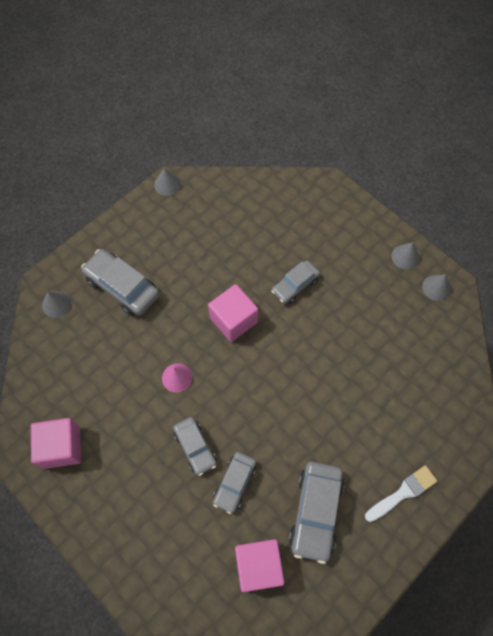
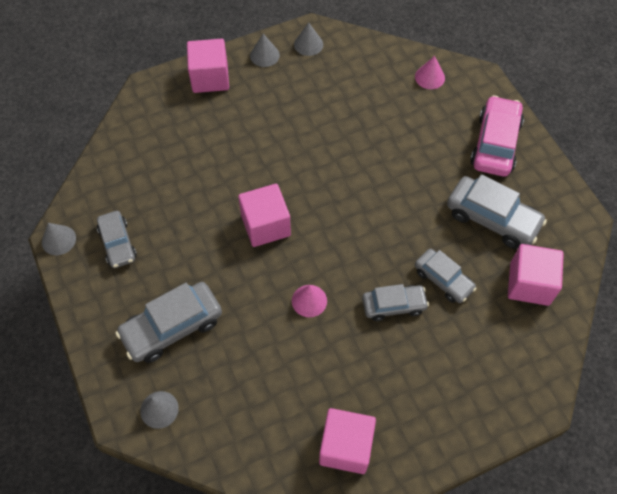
camera: 70 degrees left, 5 degrees down
(295, 285) = (251, 157): grey car -> grey car (118, 243)
(359, 224) = (210, 78): none -> pink cube
(403, 493) = (495, 144): white brush -> pink car
(453, 407) = (429, 77): none -> pink cone

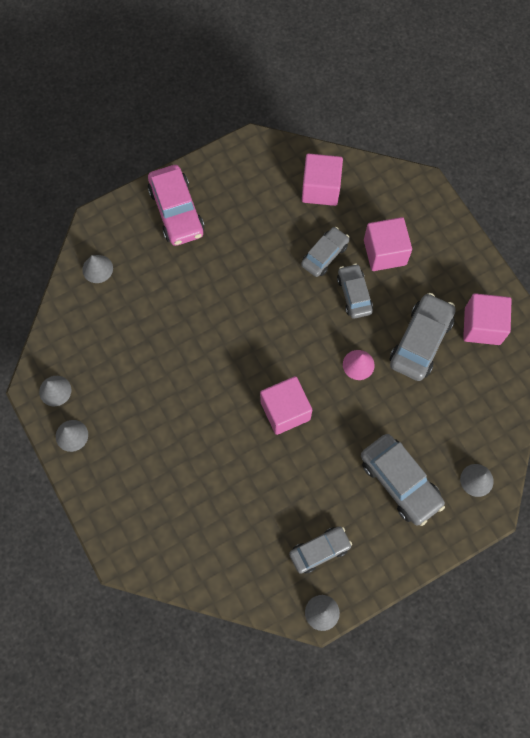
camera: 95 degrees left, 10 degrees up
(210, 78) = (105, 490): pink cube -> pink cube (385, 252)
(429, 77) = (97, 269): pink cone -> grey cone
(492, 218) = (259, 215): grey car -> grey car (420, 341)
(495, 144) = (176, 211): pink car -> pink car turned 120 degrees counterclockwise

